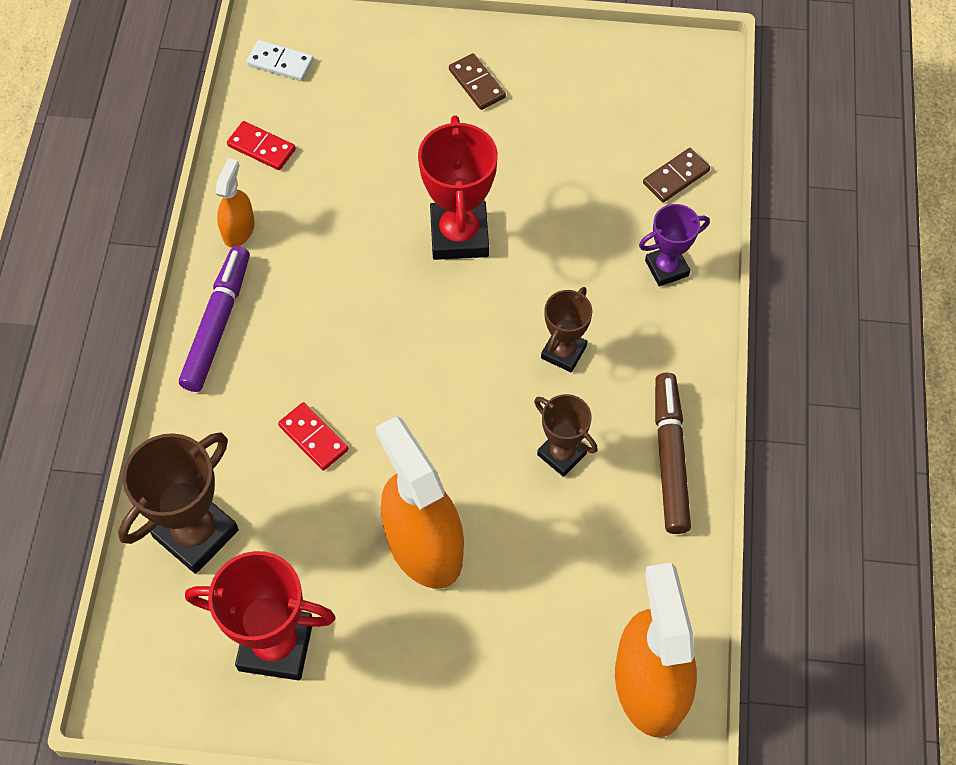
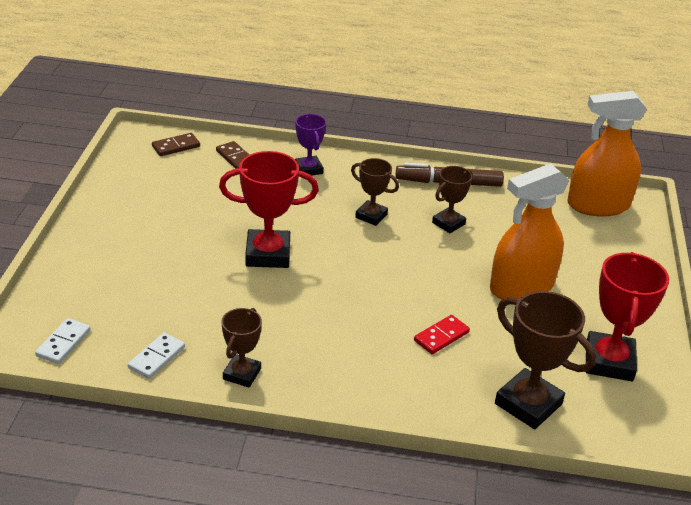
camera: 90 degrees left, 25 degrees down
(217, 324) = (336, 389): purple marker -> none
(238, 229) = (242, 374): orange spray bottle -> brown trophy
(261, 147) = (156, 357): red domino -> white domino
(476, 84) = (126, 235): brown domino -> brown domino (176, 146)

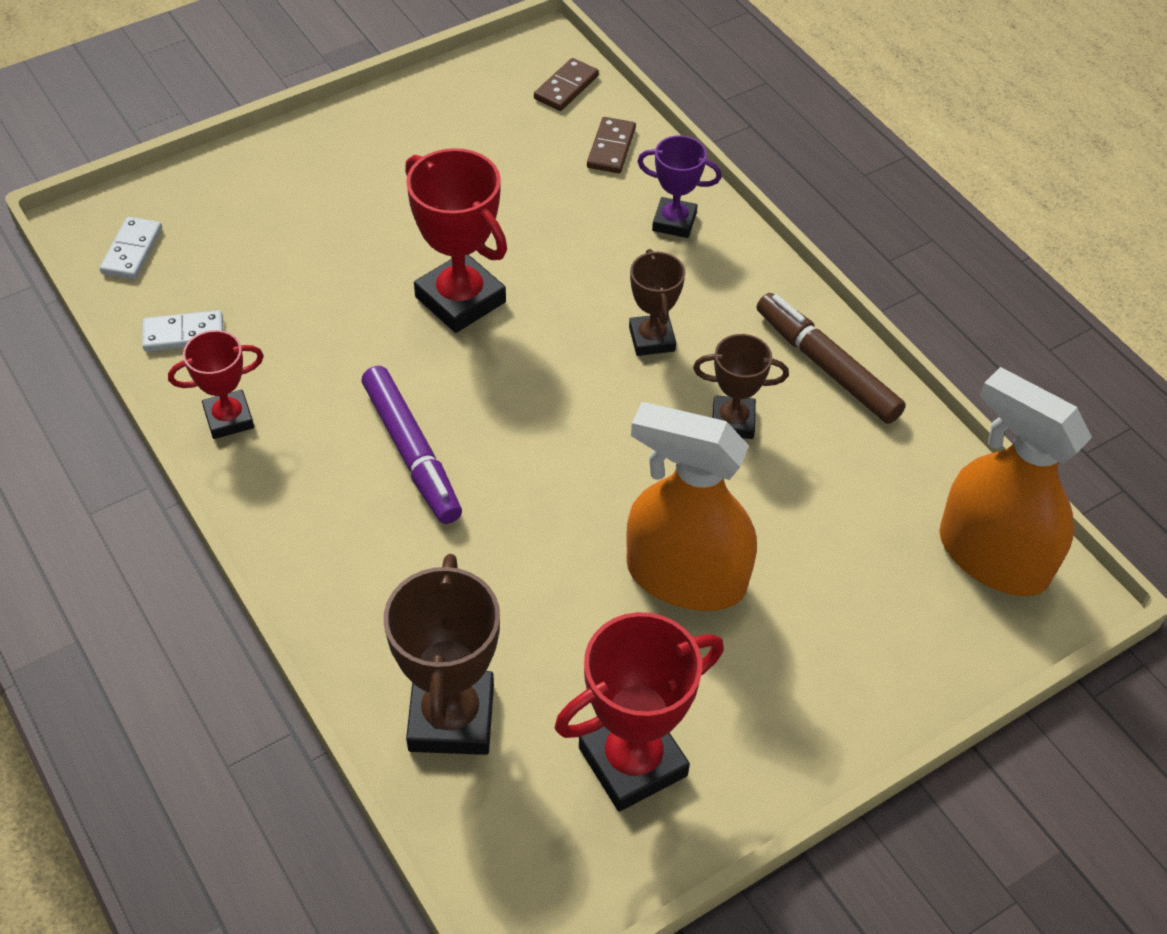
camera: 50 degrees right, 15 degrees up
(63, 343) = (132, 251): white domino -> white domino turned 60 degrees counterclockwise
(176, 146) = (566, 87): brown domino -> brown domino turned 75 degrees counterclockwise
(242, 374) = (229, 418): brown trophy -> red trophy
(308, 169) = (674, 222): purple trophy -> purple trophy turned 75 degrees clockwise
(347, 325) = (412, 452): none -> purple marker
(441, 336) = (488, 554): red domino -> none

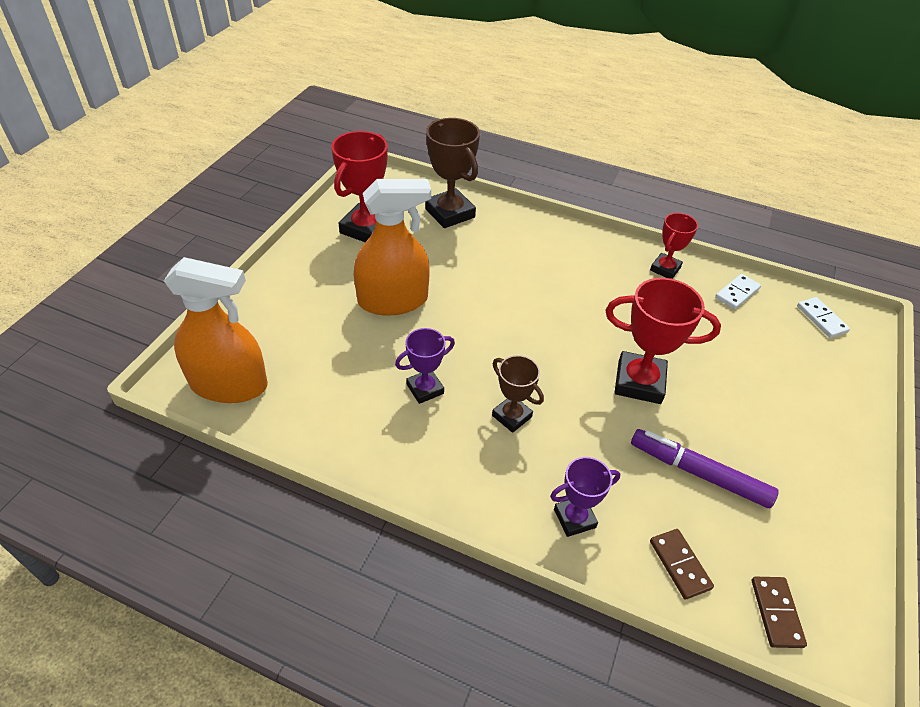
camera: 145 degrees right, 5 degrees down
(412, 452) = (571, 293): purple marker -> purple marker (698, 473)
(733, 421) = (425, 389): brown trophy -> purple trophy
(826, 366) = (391, 456): brown marker -> none

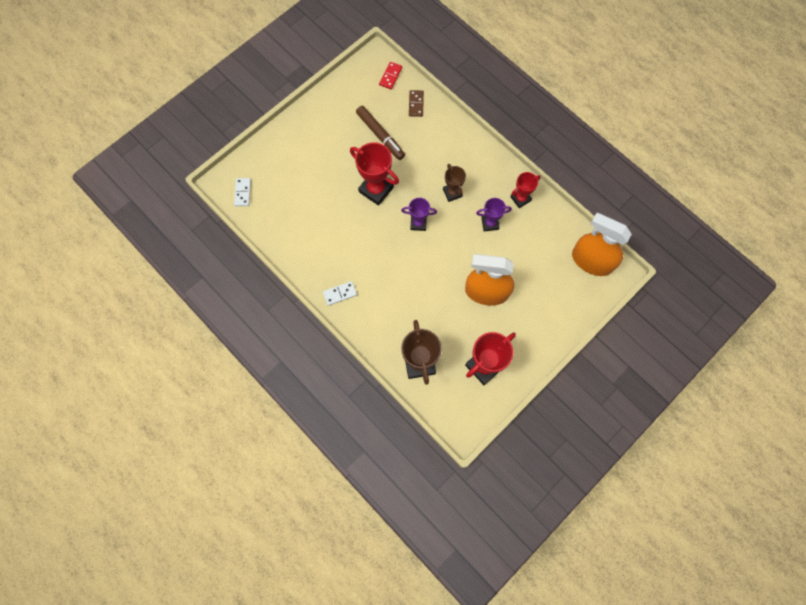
camera: 155 degrees left, 25 degrees up
(574, 518) = (448, 136): purple trophy -> purple trophy (418, 223)
(665, 269) = (305, 260): red trophy -> red trophy (520, 198)
(698, 473) = (380, 135): purple marker -> brown marker
(737, 293) = (276, 227): white domino -> white domino (340, 293)
(776, 613) = (390, 76): brown domino -> red domino

